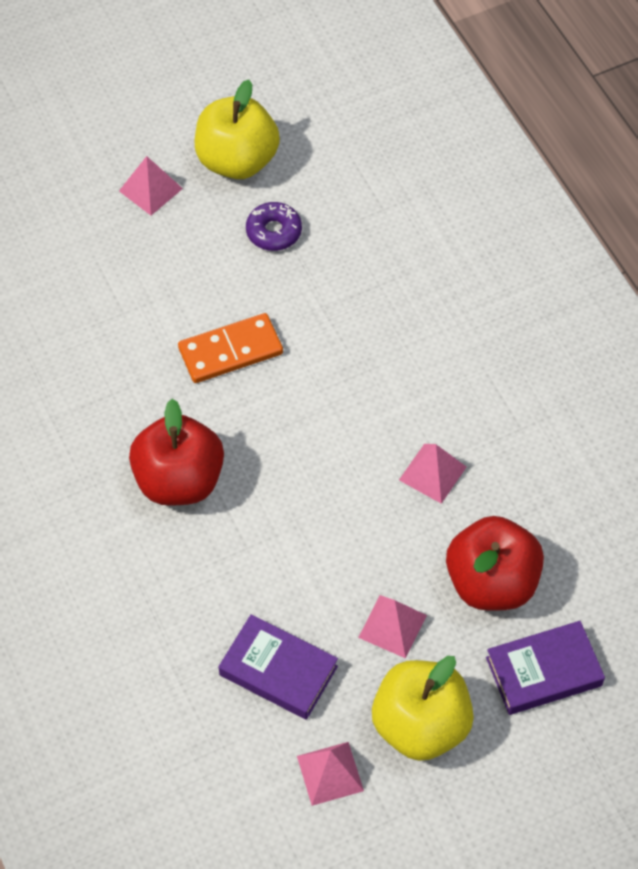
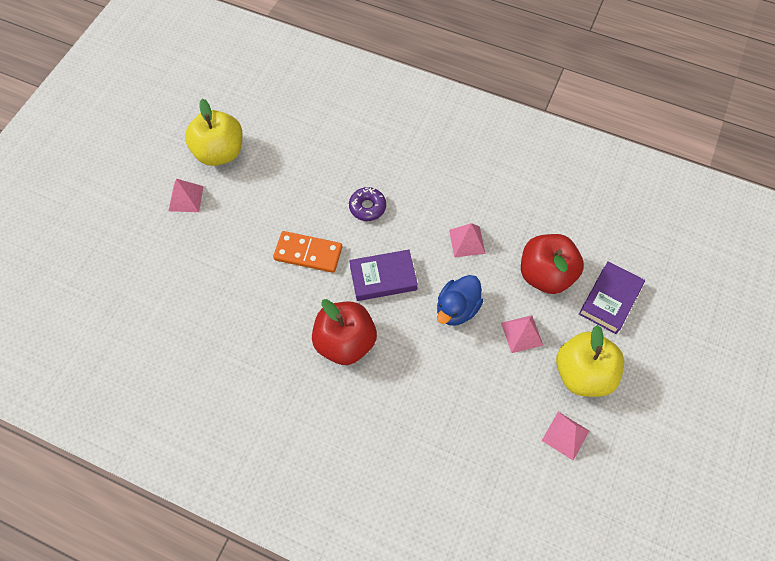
camera: 40 degrees left, 5 degrees up
(230, 351) = (308, 253): orange domino -> orange domino turned 75 degrees clockwise
(274, 232) = (273, 176): purple donut -> purple donut (367, 207)
(278, 670) = (490, 402): purple book -> purple book (383, 277)
(343, 540) = (457, 309): none -> blue duck

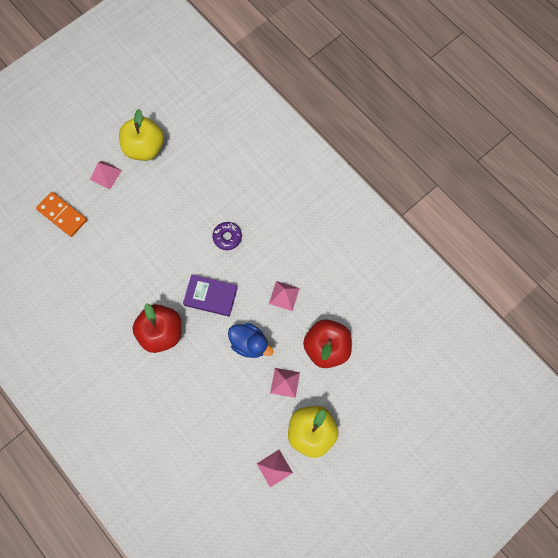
camera: 25 degrees right, 10 degrees up
(308, 253) = (169, 254): orange domino -> orange domino (62, 215)
(457, 309) = (250, 343): blue duck -> blue duck turned 120 degrees counterclockwise
(609, 299) = (362, 387): purple book -> none

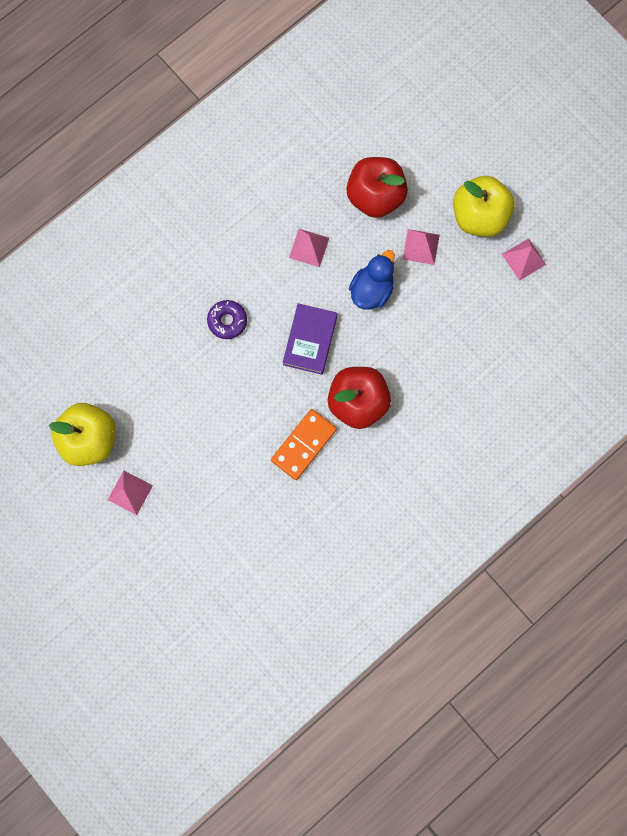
camera: 90 degrees left, 5 degrees up
(62, 215) = (190, 549): orange domino -> orange domino (303, 445)

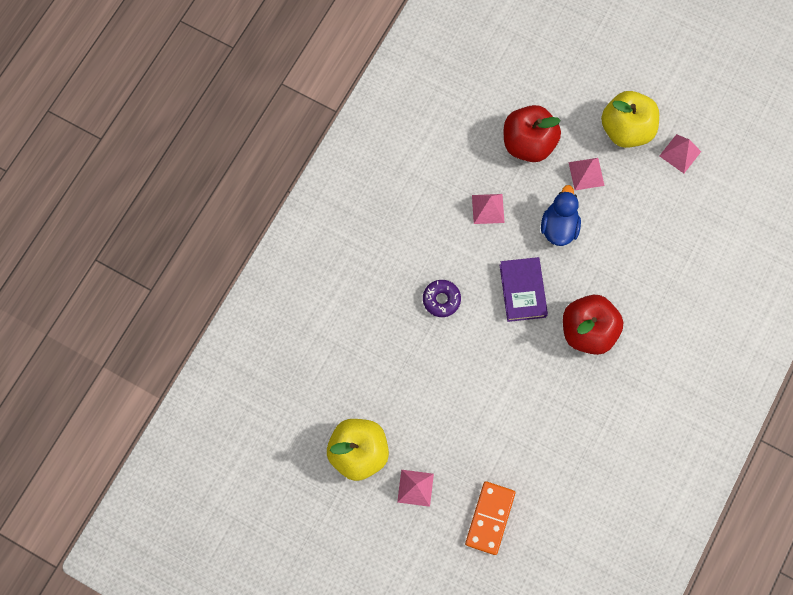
camera: 20 degrees left, 5 degrees down
(303, 445) = (555, 386): orange domino -> orange domino (489, 518)

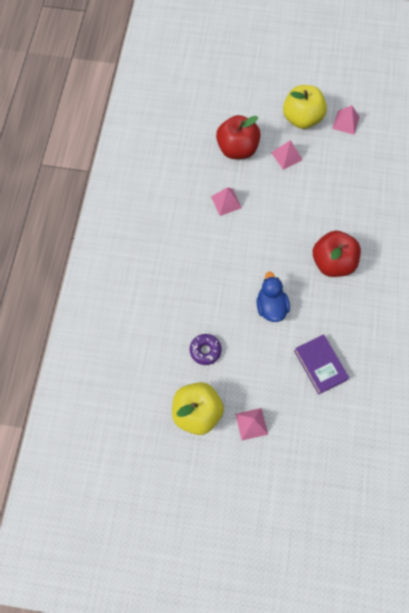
camera: 20 degrees left, 5 degrees down
(441, 300) = (217, 277): purple donut -> purple donut (205, 350)
(489, 518) = (317, 426): orange domino -> none
(522, 291) = (274, 250): purple book -> purple book (320, 365)
(559, 227) = (282, 198): blue duck -> blue duck (271, 306)

